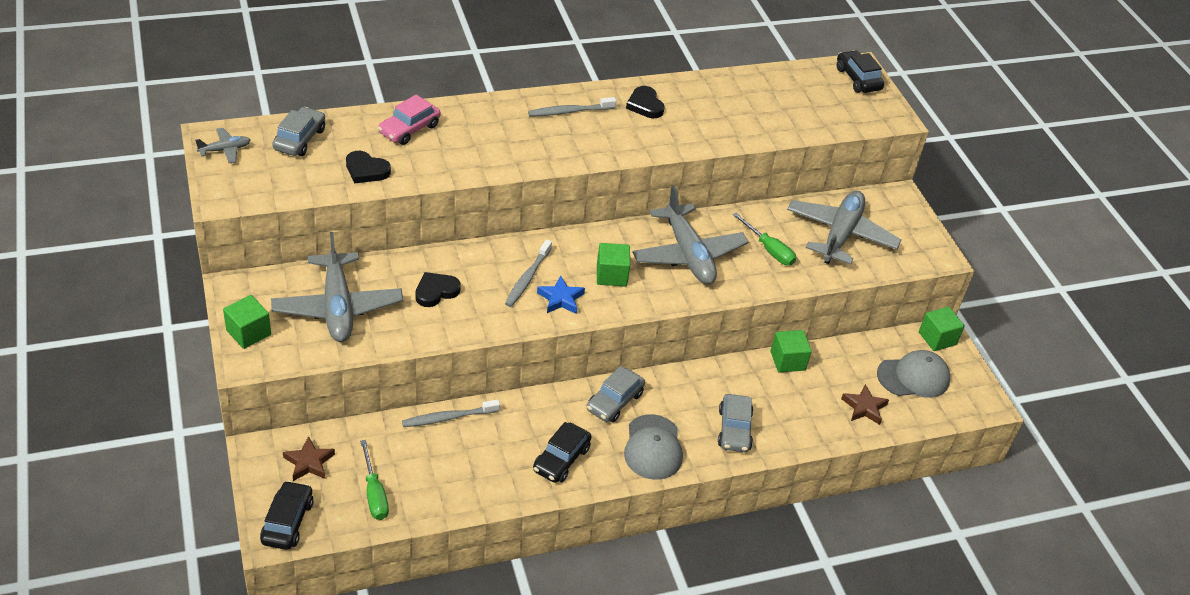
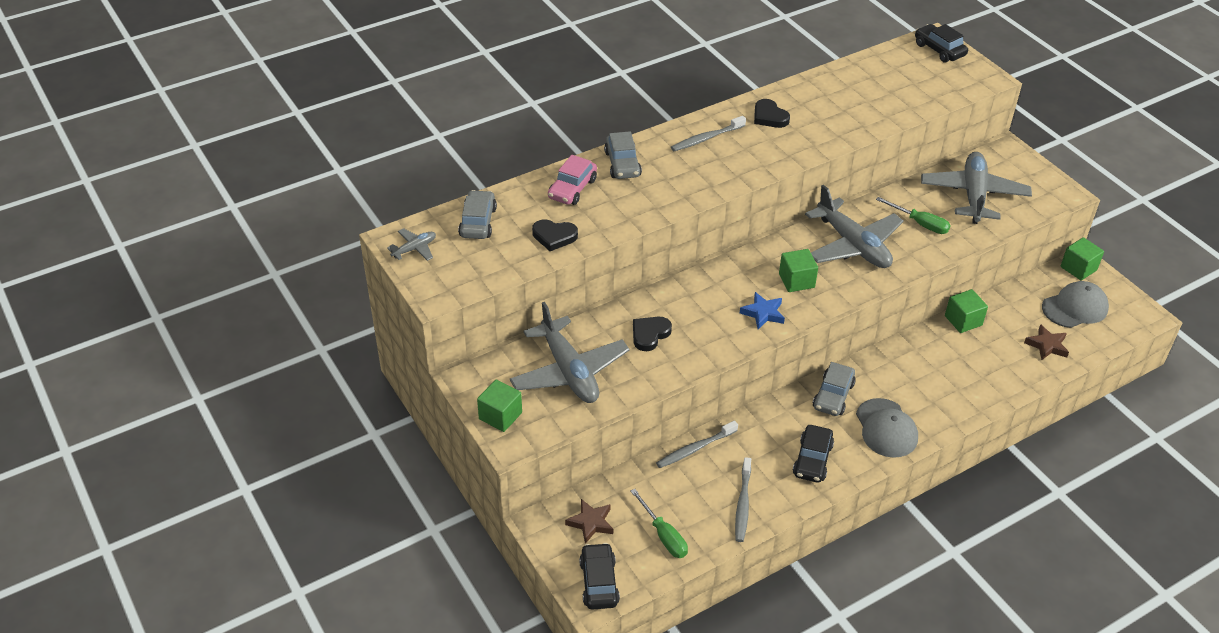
camera: 10 degrees left, 0 degrees up
(527, 278) = (724, 302): grey toothbrush -> grey toothbrush (742, 504)
(734, 430) = (947, 394): grey car -> grey car (622, 164)

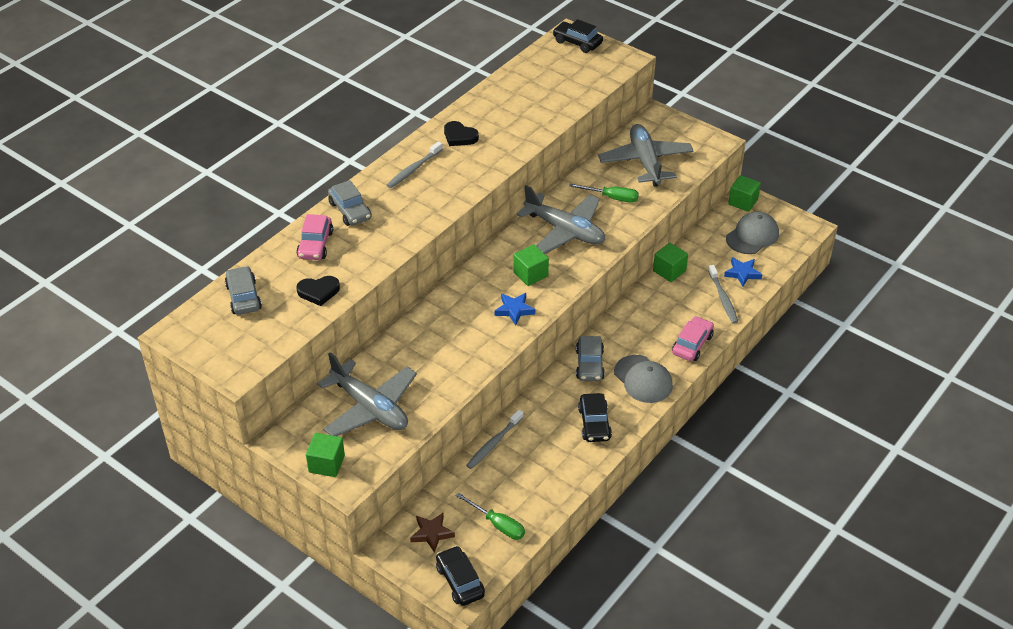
camera: 20 degrees left, 0 degrees up
(414, 249) = (196, 337): grey plane -> none
(649, 334) = (426, 355): black heart -> none
(742, 504) = (552, 478): grey toothbrush -> grey toothbrush (723, 298)
(957, 406) = (692, 344): none -> pink car
(1047, 345) = (742, 273): brown star -> blue star

